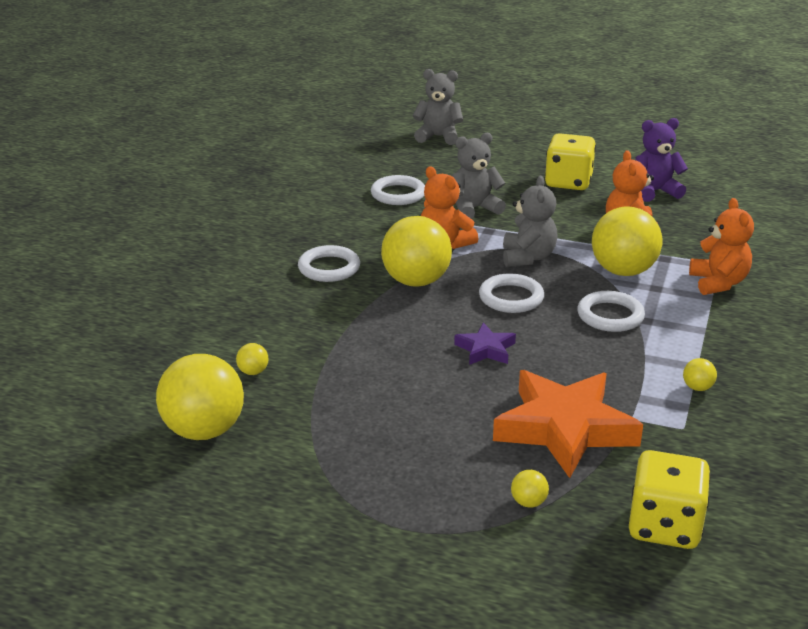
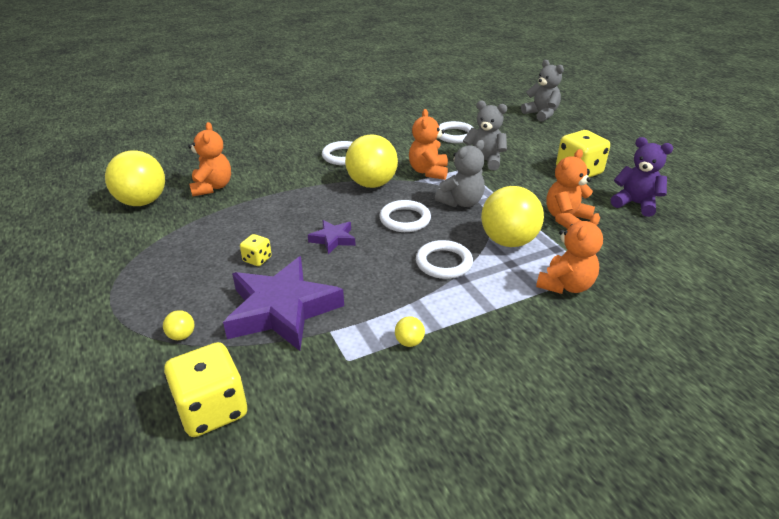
camera: 45 degrees right, 5 degrees up
(253, 372) = (212, 187): yellow ball -> orange teddy bear
(456, 406) = (257, 259): none -> yellow dice
(565, 428) = (282, 310): orange star -> purple star

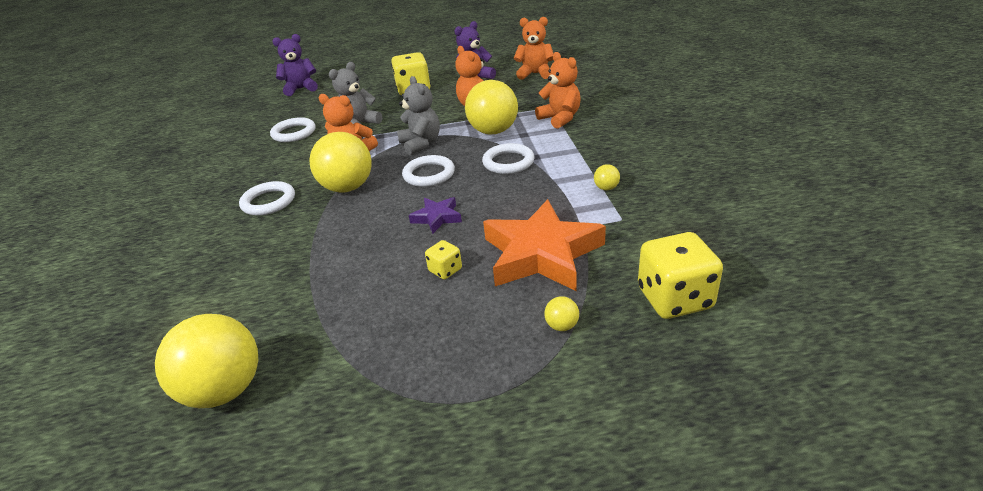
camera: 70 degrees left, 0 degrees up
(212, 187) = (246, 312): orange teddy bear -> orange teddy bear (535, 74)
(282, 310) = (541, 253): purple star -> orange star
(541, 114) = (301, 89): grey teddy bear -> purple teddy bear

